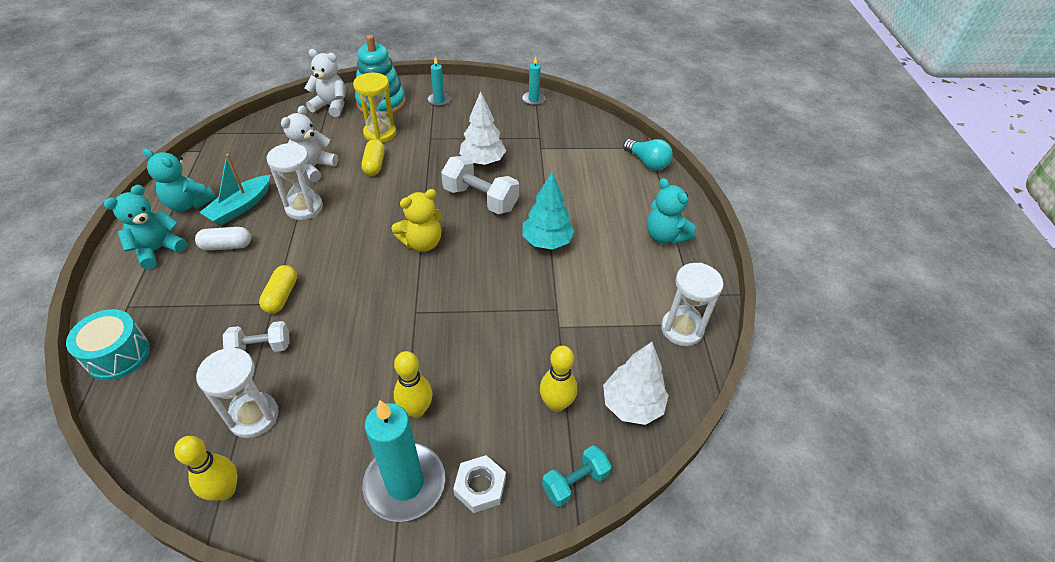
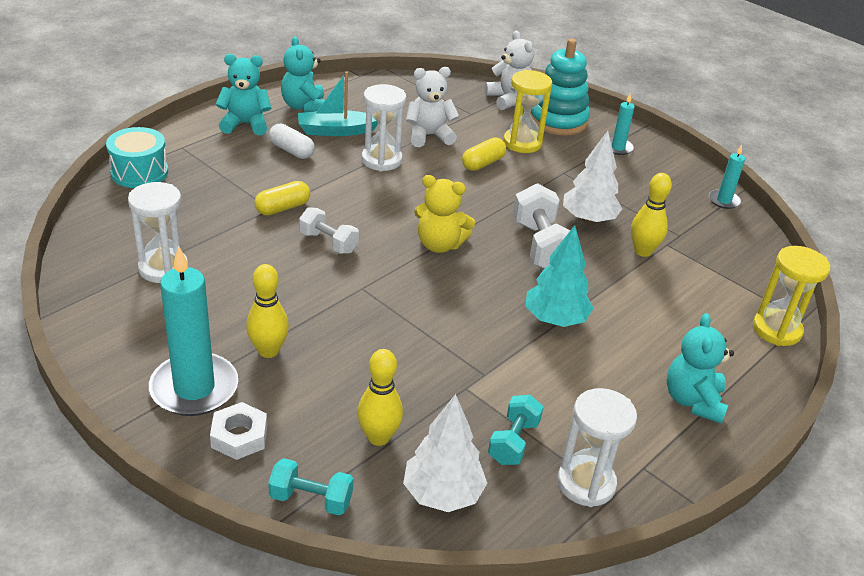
camera: 45 degrees right, 10 degrees down
(225, 490) = (90, 296): yellow bowling pin -> yellow bowling pin (643, 251)
(261, 347) = (225, 230): white dumbbell -> white dumbbell (328, 242)
(622, 338) = (513, 442): none -> turquoise dumbbell
(647, 163) = (776, 330): turquoise light bulb -> yellow hourglass

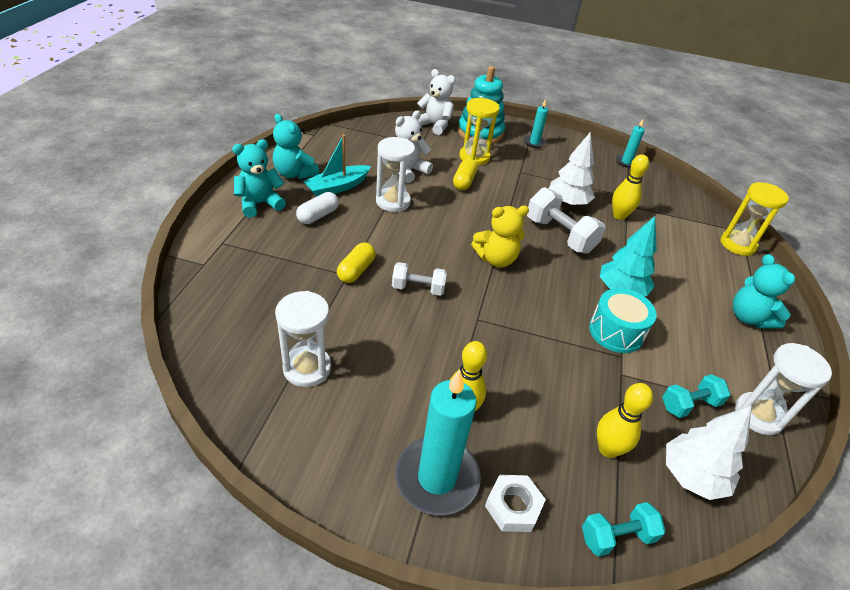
camera: 30 degrees left, 5 degrees up
(139, 172) = (204, 280): turquoise drum -> turquoise drum (616, 332)
(291, 151) = (318, 216): white capsule -> white capsule turned 60 degrees counterclockwise
(513, 442) = (689, 404): turquoise dumbbell -> turquoise dumbbell turned 75 degrees clockwise

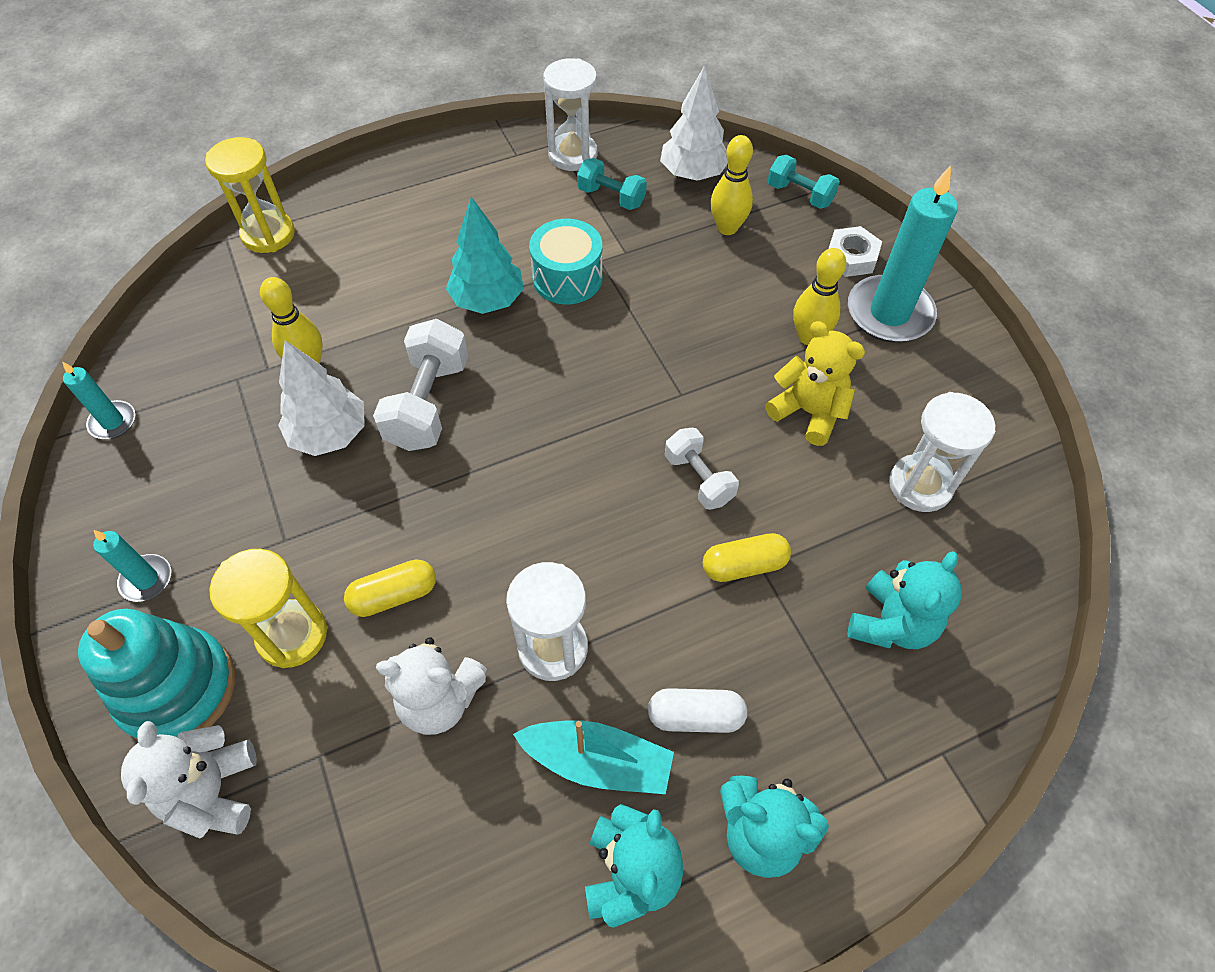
camera: 125 degrees left, 15 degrees up
(496, 259) = (555, 439): yellow teddy bear -> yellow teddy bear (808, 412)
(748, 318) = (424, 191): turquoise teddy bear -> turquoise teddy bear (891, 623)

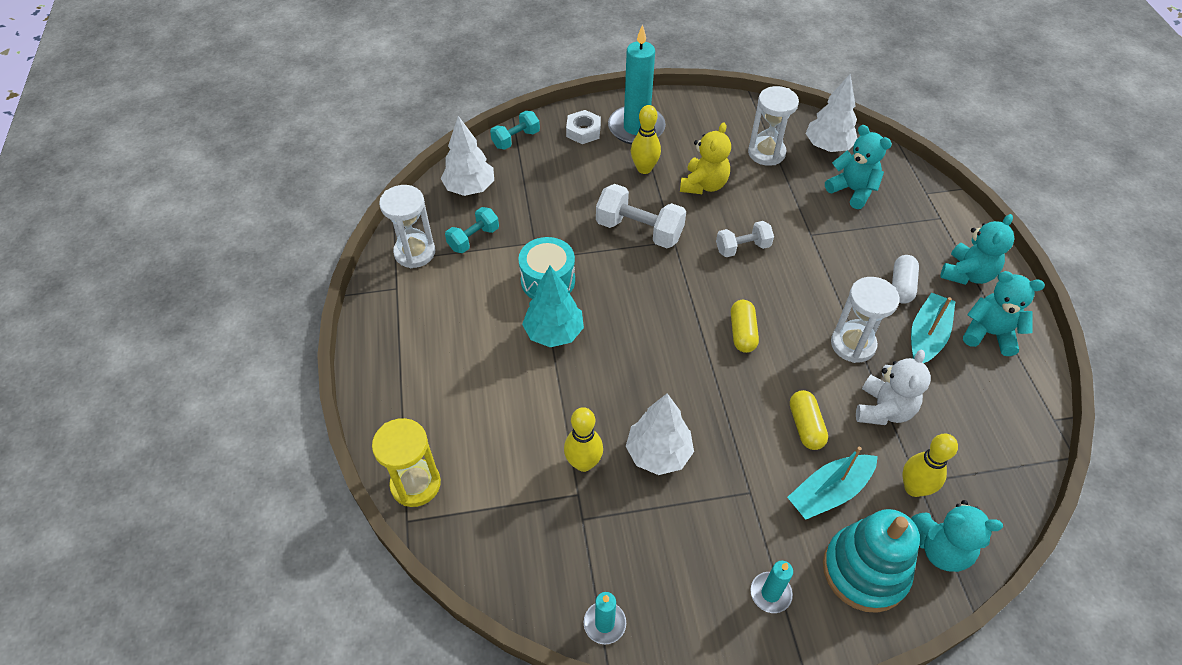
camera: 75 degrees left, 5 degrees down
(213, 791) = (941, 548): white teddy bear -> turquoise teddy bear
(292, 635) = (829, 492): yellow hourglass -> turquoise boat
(428, 403) = (645, 385): white dumbbell -> white dumbbell (639, 230)
(727, 228) = (532, 183): yellow bowling pin -> yellow bowling pin (913, 488)
(744, 565) = (807, 241): yellow capsule -> yellow capsule (742, 333)
(808, 412) = (703, 185): yellow teddy bear -> yellow teddy bear turned 150 degrees clockwise
(983, 575) = (828, 146): none -> white tree

